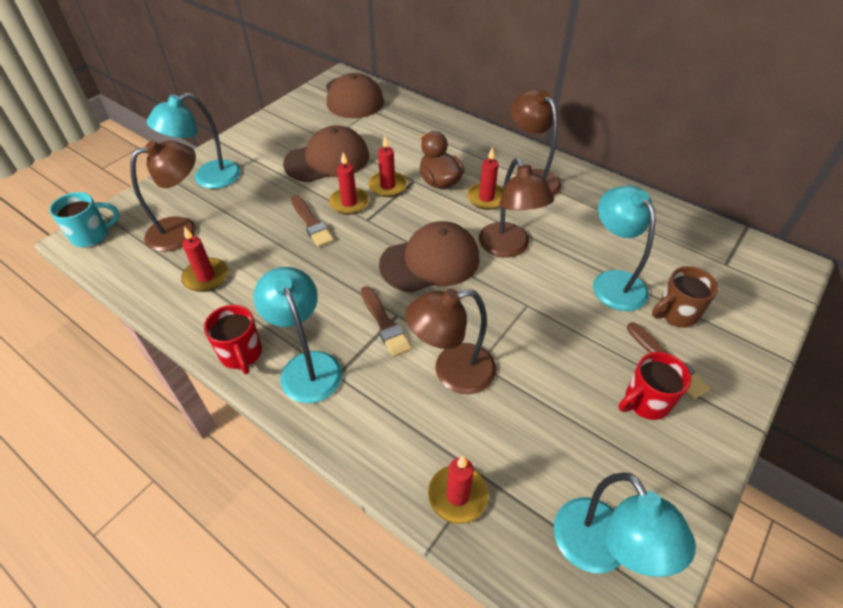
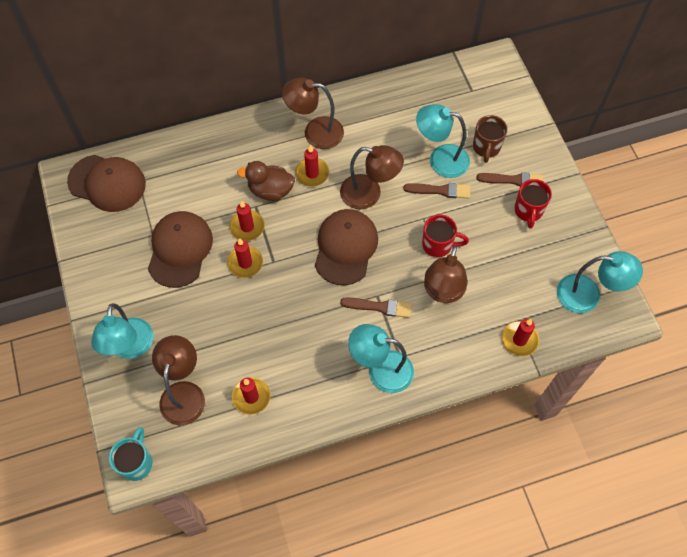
camera: 55 degrees left, 15 degrees up
(241, 354) = (343, 404): red mug -> red mug (438, 245)
(311, 223) = (248, 300): brown brush -> brown brush (440, 190)

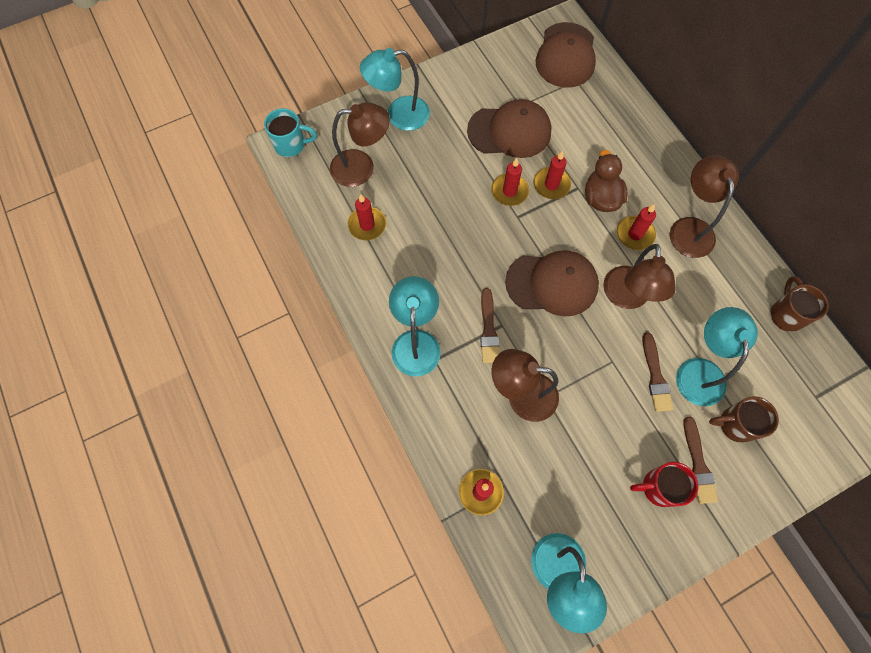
camera: 80 degrees right, 5 degrees up
(404, 89) = (786, 314): none -> brown mug
(438, 245) = (581, 383): red mug -> none

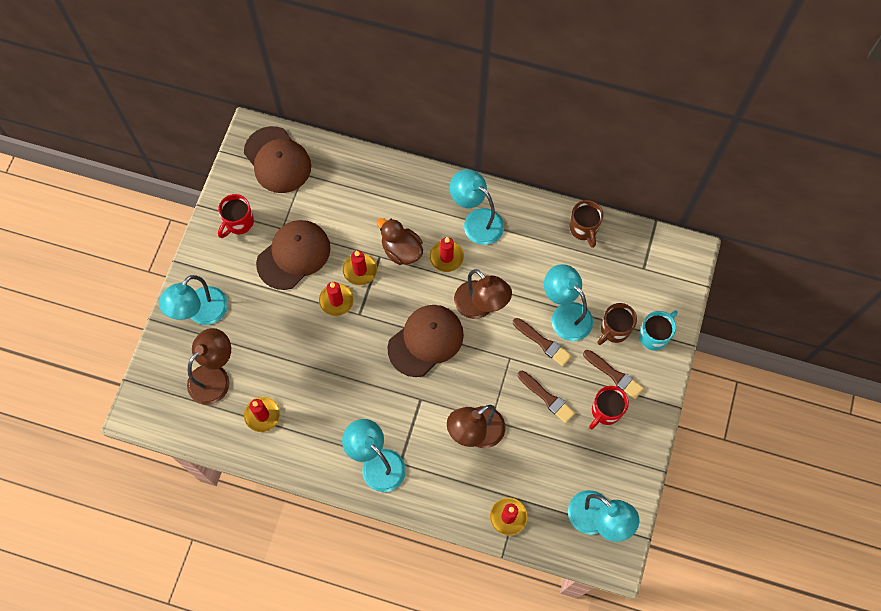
camera: 45 degrees left, 0 degrees up
(291, 145) = (144, 407): turquoise mug -> turquoise mug (654, 336)
(488, 329) = (415, 410): brown brush -> brown brush (547, 398)
(491, 76) = (239, 223): none -> red mug
(689, 228) = (476, 221): brown lamp -> turquoise lamp
(786, 314) = (583, 229): brown mug -> brown mug turned 150 degrees counterclockwise

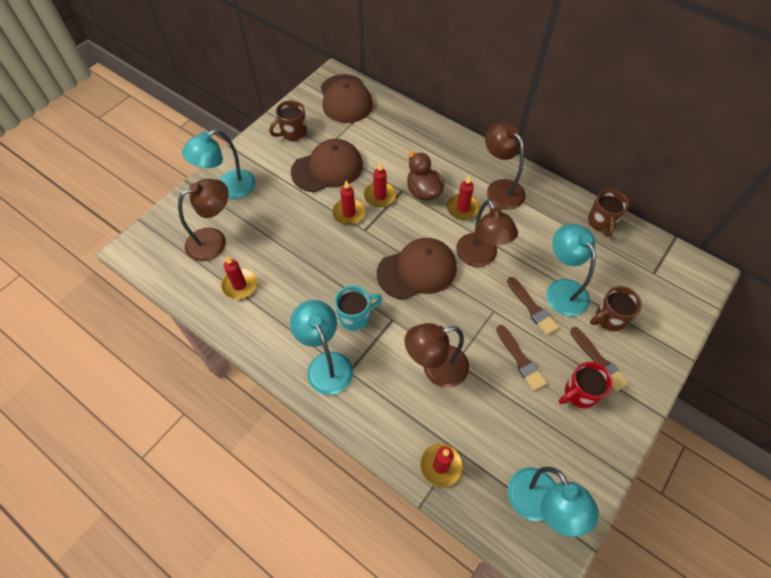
camera: 20 degrees right, 10 degrees down
(239, 223) = (293, 133): red mug -> brown mug
(476, 221) = (500, 188): turquoise lamp -> brown lamp
(654, 336) = (651, 337): turquoise mug -> turquoise mug (355, 317)

